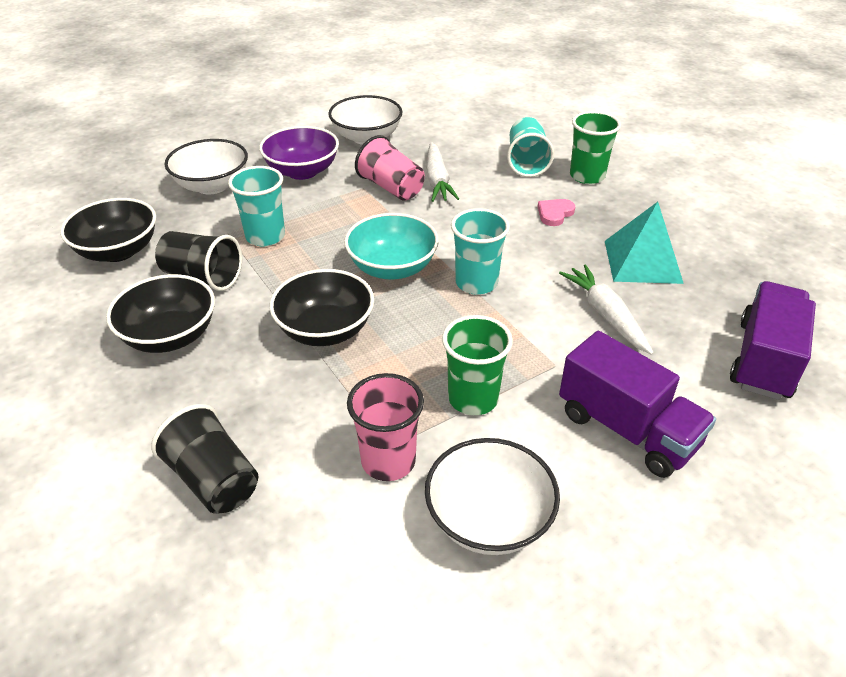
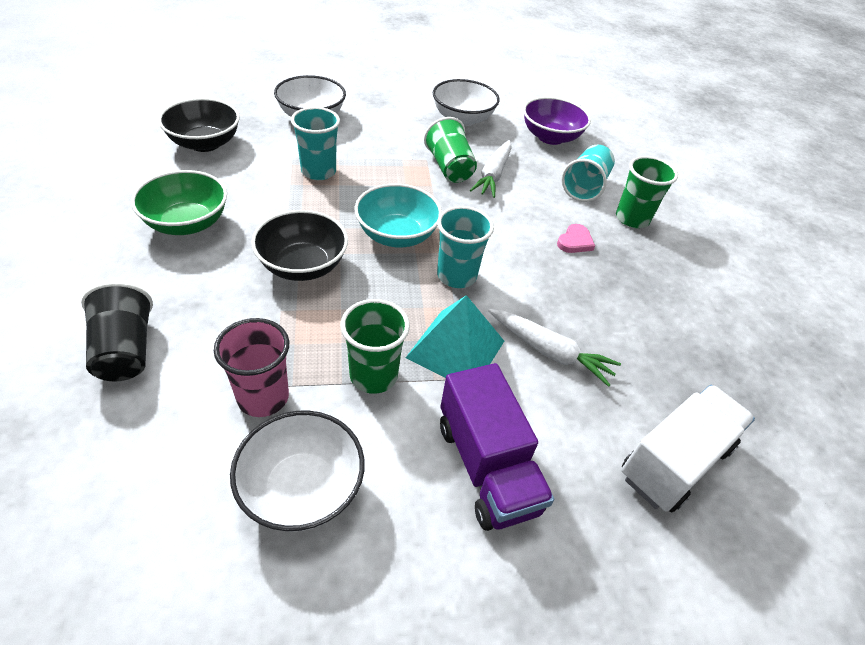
camera: 20 degrees right, 5 degrees up
(170, 336) = (187, 223): black bowl -> green bowl
(202, 277) = (247, 186): black cup -> none
(302, 171) = (389, 129): purple bowl -> purple bowl (550, 137)
(391, 188) = (449, 168): pink cup -> green cup
(554, 214) = (575, 241): pink heart -> pink heart turned 150 degrees clockwise
(605, 315) = (550, 352): white carrot -> white carrot turned 120 degrees clockwise
(642, 261) = (624, 316): turquoise pyramid -> turquoise pyramid (455, 349)
(764, 359) = (675, 461): purple truck -> white truck

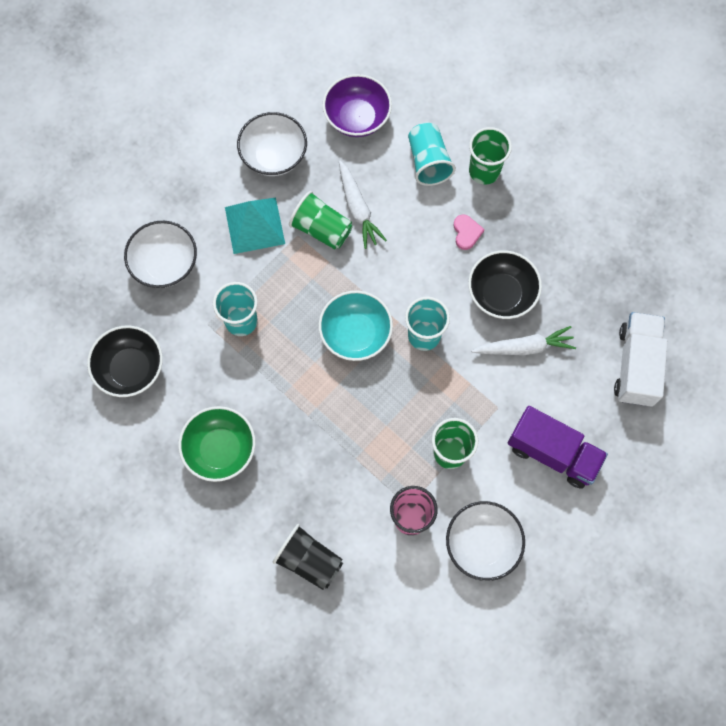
camera: 35 degrees left, 25 degrees up
(303, 266) = (329, 414): black bowl -> black bowl (501, 294)
(455, 349) = (474, 394): turquoise pyramid -> turquoise pyramid (254, 225)

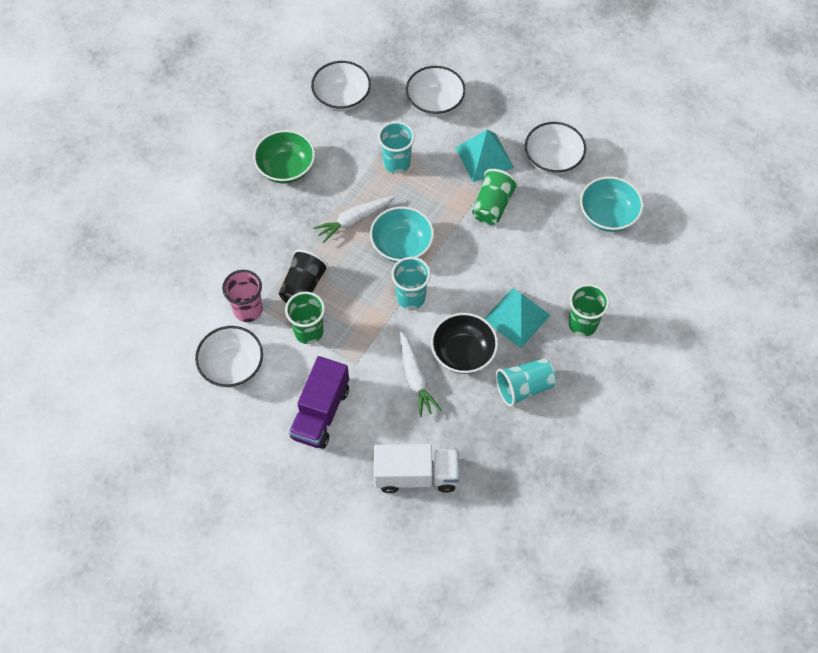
camera: 80 degrees right, 10 degrees down
(131, 369) = (342, 98): black bowl -> white bowl
(309, 560) = (204, 243): black cup -> black cup (303, 287)
(357, 118) = (608, 215): purple bowl -> turquoise bowl
(358, 209) = (518, 230): white carrot -> white carrot (354, 221)
(428, 162) = (579, 277): turquoise cup -> turquoise cup (524, 387)
(466, 233) = (516, 317): pink heart -> turquoise pyramid

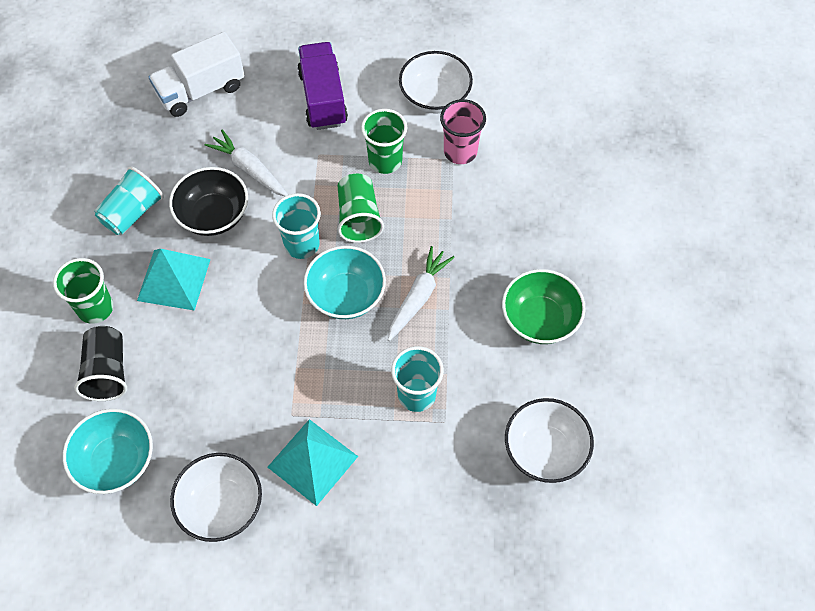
camera: 150 degrees right, 0 degrees up
(303, 287) = (422, 200): black cup -> black cup (107, 371)
(435, 103) = (422, 510): white bowl -> none
(492, 206) = (268, 399): green cup -> green cup (358, 217)

